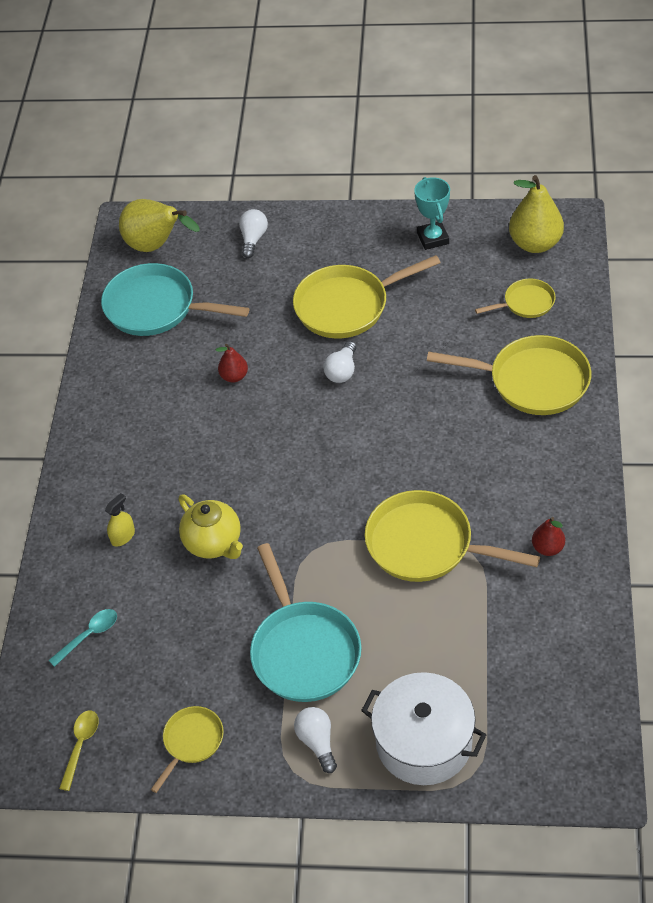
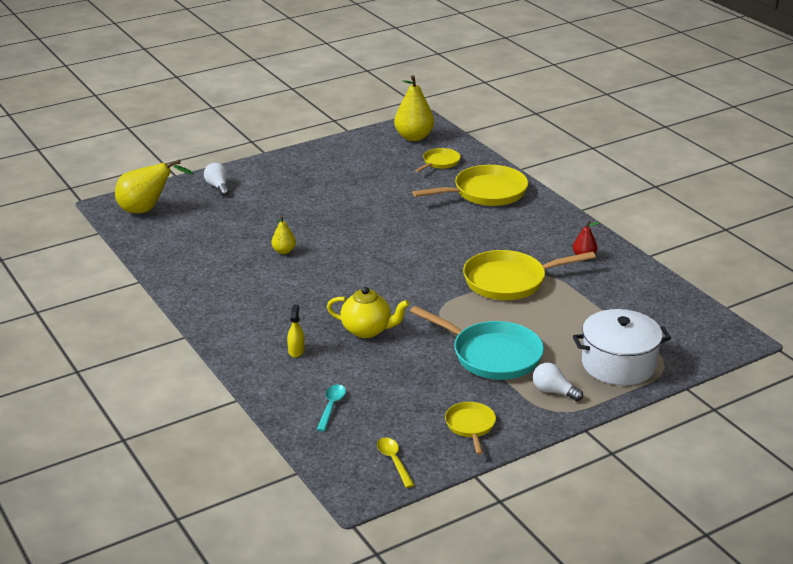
camera: 40 degrees left, 20 degrees down
(156, 308) = (184, 238): turquoise pan -> none
(234, 376) = (284, 251): red pear -> yellow pear
(342, 371) = (357, 225): white light bulb -> none
(347, 306) = (324, 197): yellow pan -> none
(433, 238) = (345, 153): turquoise trophy -> none

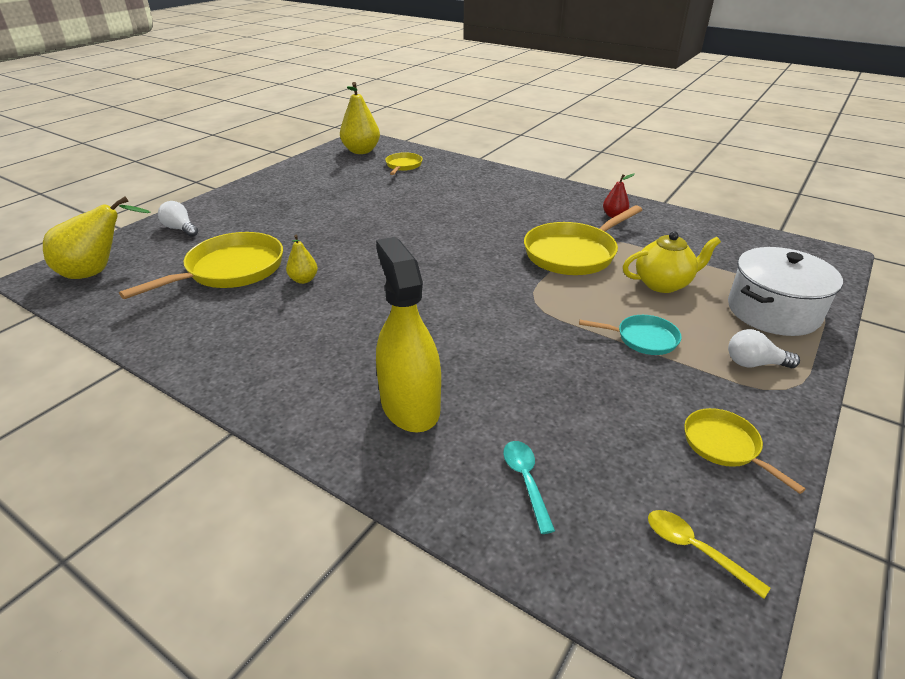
camera: 25 degrees left, 5 degrees up
(296, 351) = (410, 405): yellow spray bottle -> yellow spray bottle, size x2.40
(367, 330) = (477, 349): yellow teapot -> yellow teapot (663, 284)
(485, 193) = (468, 181): yellow pan -> yellow pan (230, 270)
(491, 355) = (642, 339): turquoise pan -> turquoise pan, size x0.53

